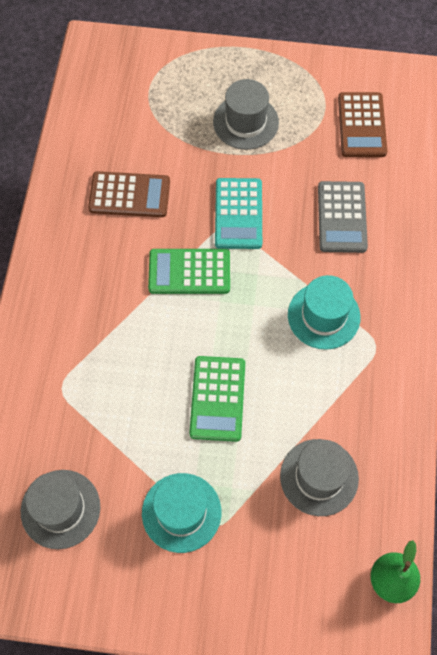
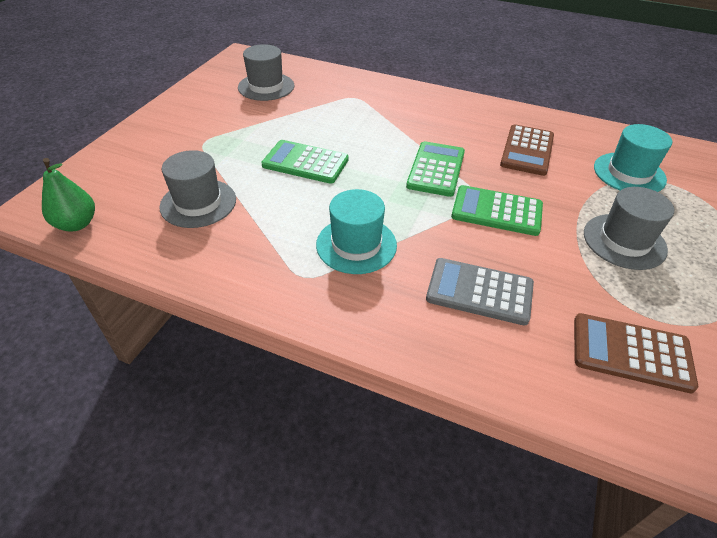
camera: 105 degrees right, 20 degrees down
(181, 512) = (226, 130): turquoise hat -> turquoise hat (629, 173)
(238, 214) = (496, 211): turquoise calculator -> green calculator

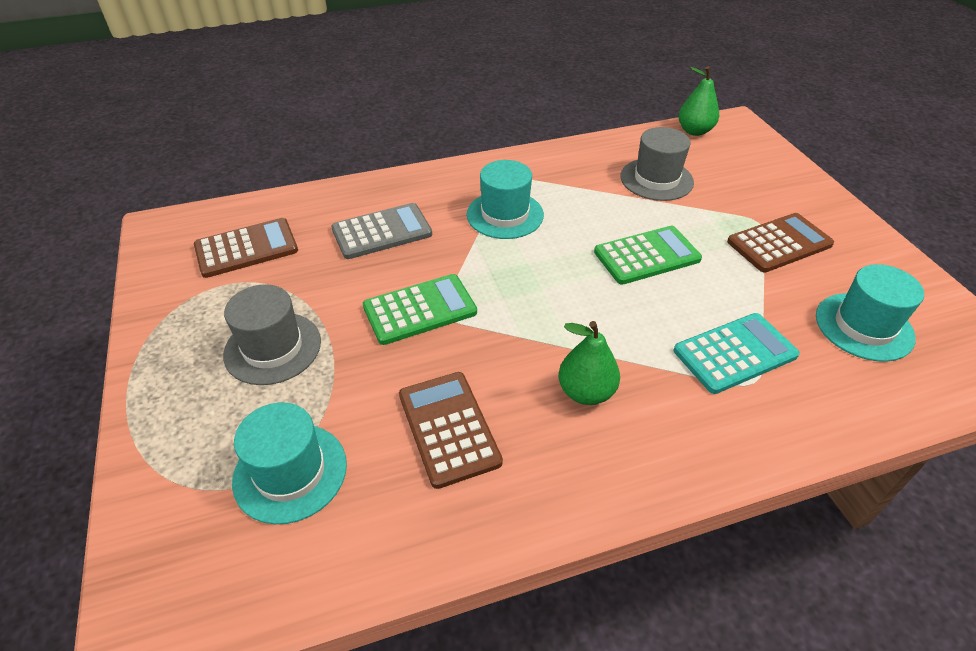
camera: 140 degrees right, 0 degrees up
(220, 128) = (779, 243): none -> brown calculator
(266, 87) = (864, 326): grey hat -> turquoise hat
(343, 107) = (735, 353): none -> turquoise calculator
(436, 169) = (524, 325): green calculator -> none
(439, 130) = (586, 392): none -> green pear

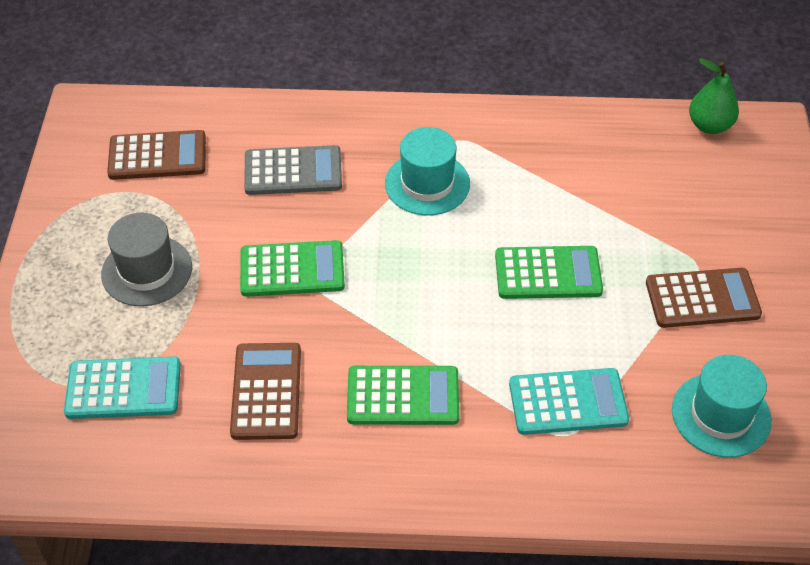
camera: 20 degrees right, 5 degrees up
(290, 472) = (123, 388): turquoise hat -> turquoise calculator
(586, 392) = (403, 396): green pear -> green calculator
(656, 179) = (619, 182): grey hat -> none

